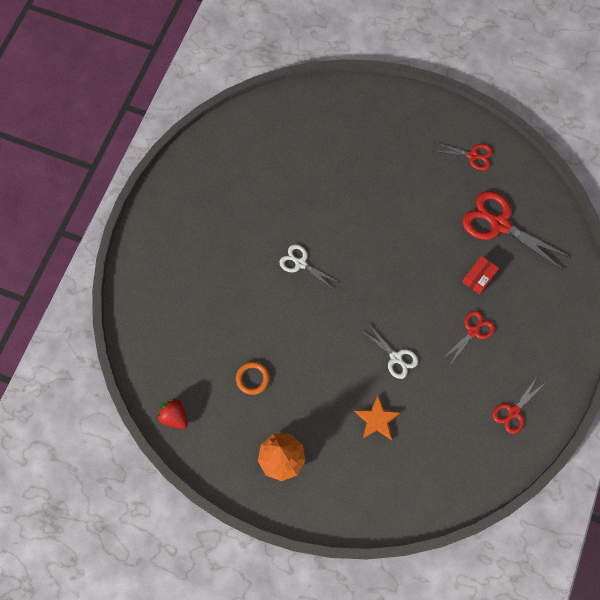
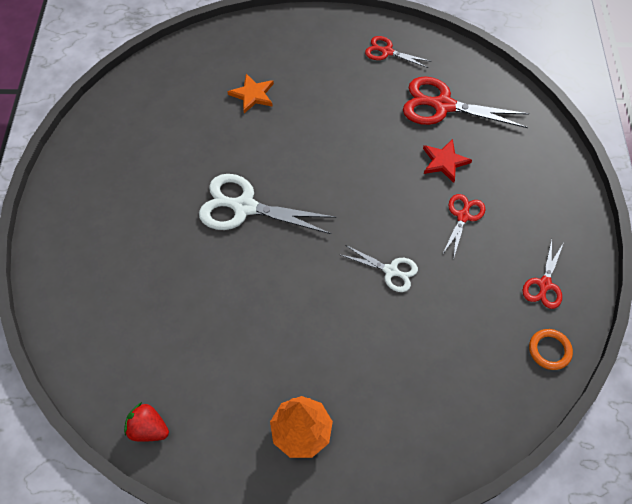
camera: 20 degrees left, 10 degrees down
(252, 378) = (232, 350): orange ring -> orange ring (549, 350)
(300, 263) = (244, 207): white scissors -> white scissors, size x1.79
(377, 419) = (397, 346): orange star -> orange star (252, 95)
(472, 155) = (387, 52): red scissors -> red scissors turned 150 degrees counterclockwise
(478, 277) = (444, 161): red box -> red star

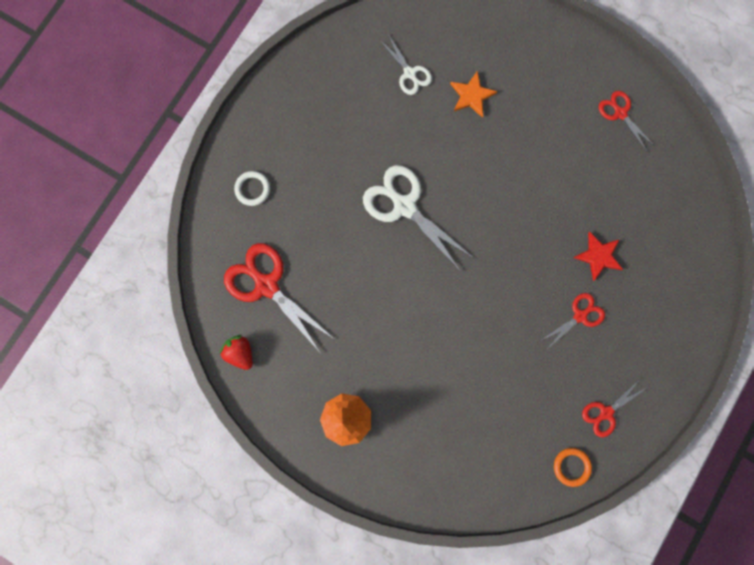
camera: 30 degrees right, 20 degrees up
(83, 265) = (252, 189): none -> white ring
(390, 271) = (489, 330): white scissors -> white scissors (409, 73)
(443, 105) = (634, 199): red scissors -> red scissors (267, 285)

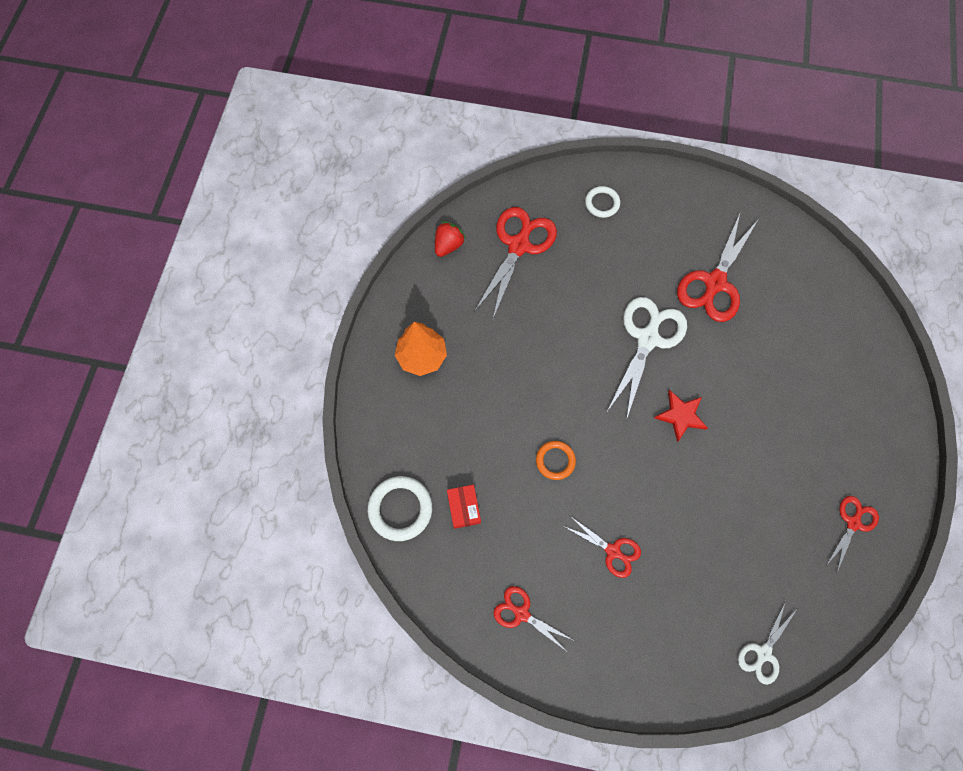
camera: 70 degrees right, 10 degrees down
(373, 124) = (714, 283): none -> red scissors
(409, 73) = (782, 298): white scissors -> white scissors (763, 653)
(471, 95) = (790, 364): orange star -> none
(484, 487) = (400, 509): none -> white ring
(502, 429) = (464, 508): none -> red box
(571, 466) = (451, 594): orange ring -> orange ring (555, 461)
(598, 256) = (685, 550): red star -> red star (681, 415)

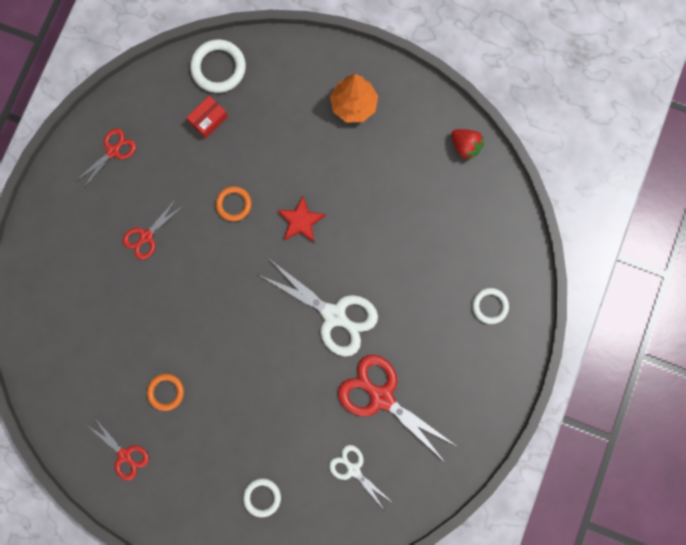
camera: 100 degrees right, 10 degrees up
(464, 508) = (208, 119): red box -> red box turned 45 degrees counterclockwise
(519, 246) = (454, 213): red scissors -> none
(681, 415) = (253, 327): red star -> red star (301, 221)
(763, 653) = (38, 341): white scissors -> white scissors (353, 469)
(774, 493) = (166, 392): none -> orange ring
(845, 375) = (262, 497): none -> white ring

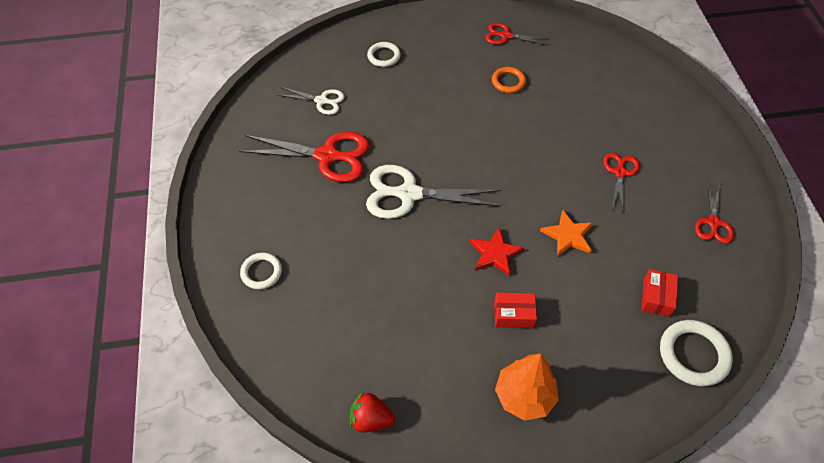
camera: 150 degrees right, 25 degrees down
(234, 204) = (568, 235): orange ring -> orange star
(321, 164) = (513, 315): none -> red box

